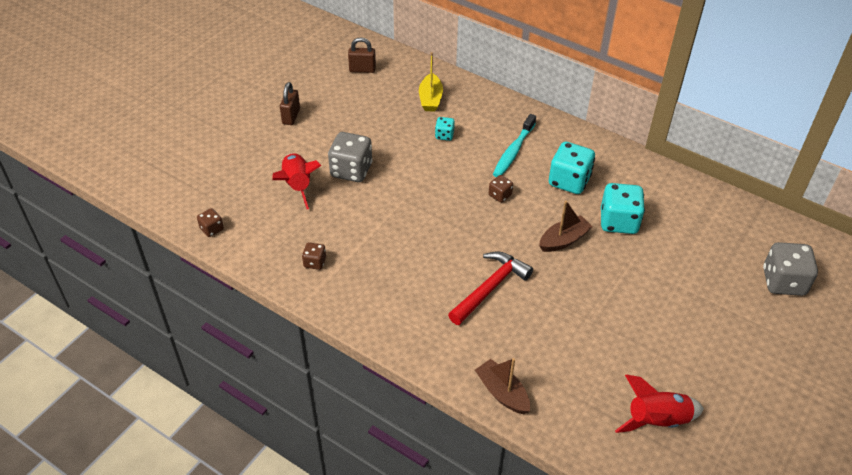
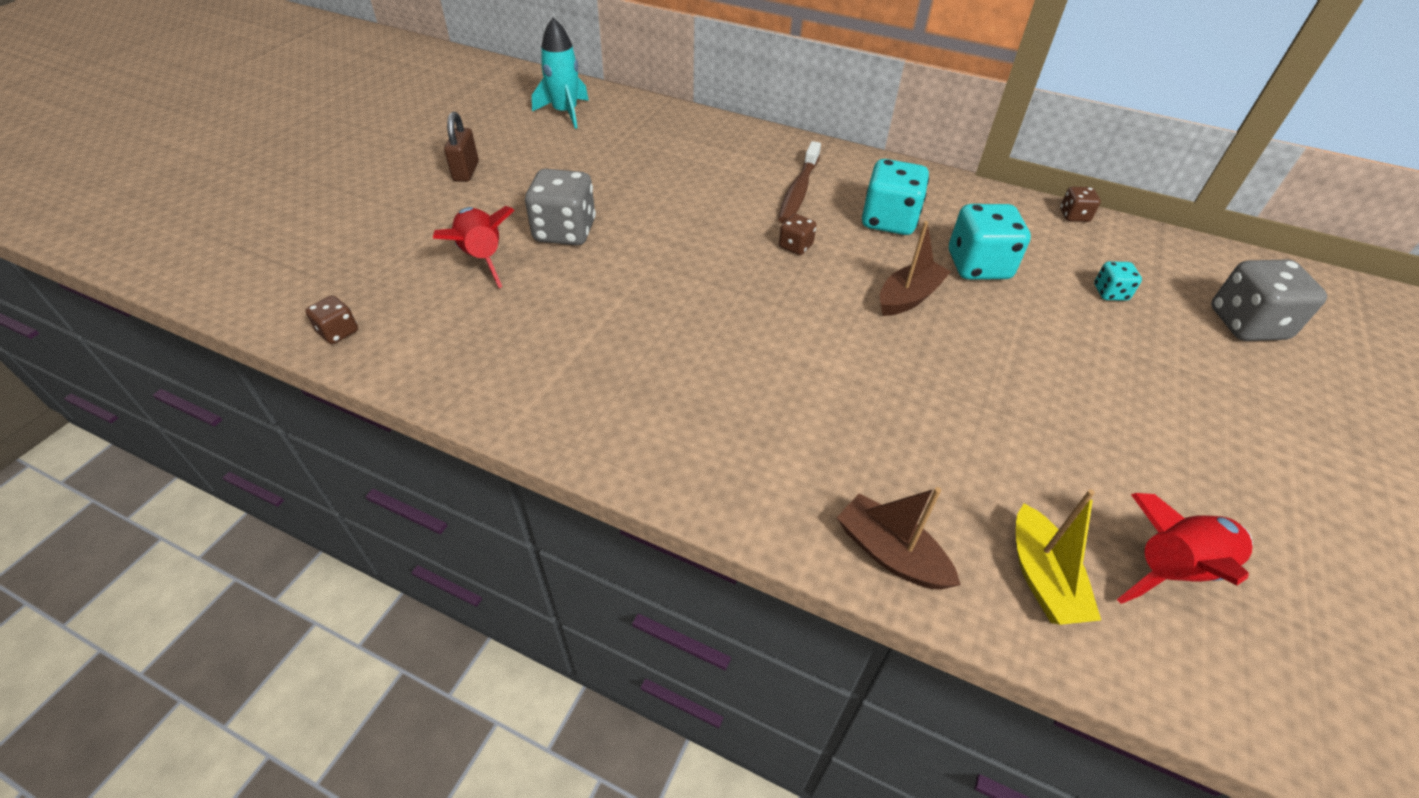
camera: 10 degrees left, 0 degrees up
(315, 262) = (519, 367): brown dice -> brown dice (1074, 216)
(362, 69) = (565, 113): brown padlock -> turquoise rocket
(430, 99) = (666, 139): yellow boat -> yellow boat (1042, 578)
(444, 135) = (695, 179): turquoise dice -> turquoise dice (1110, 293)
(490, 288) = (818, 377): red hammer -> none
(513, 151) = (798, 191): turquoise toothbrush -> brown toothbrush

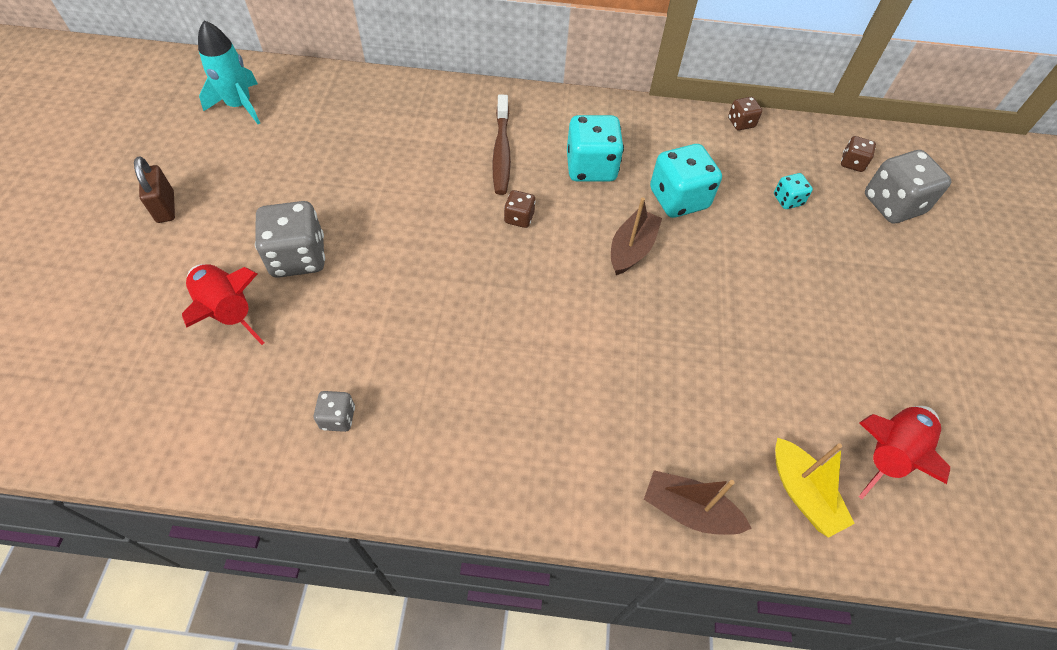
camera: 20 degrees left, 10 degrees up
(338, 332) = (118, 440): brown dice -> brown dice (852, 163)
(543, 366) = (338, 418): none -> grey dice

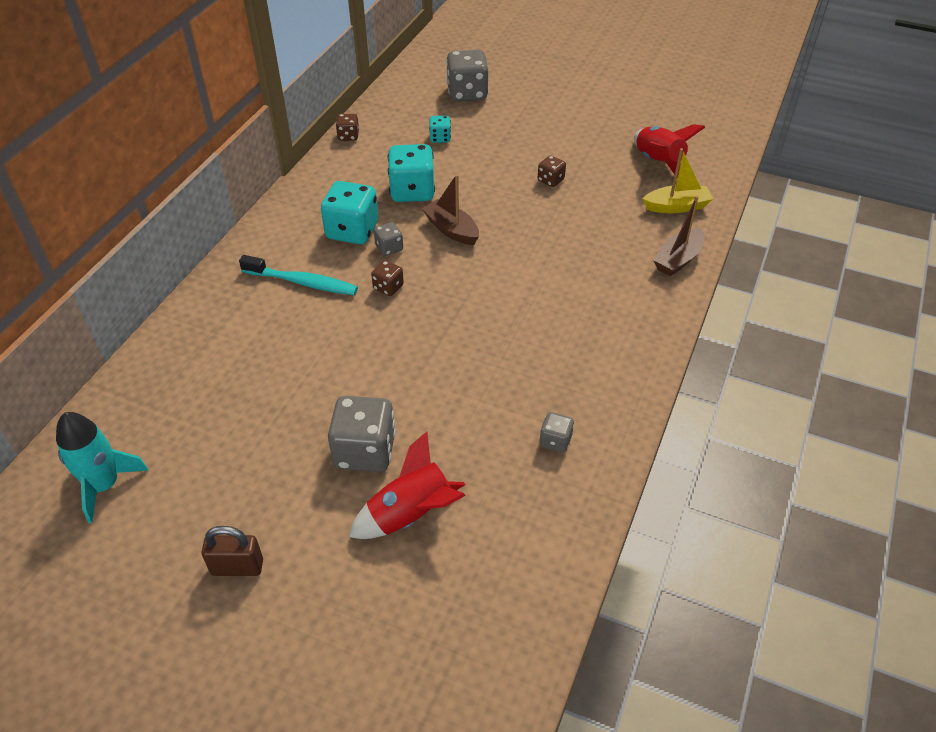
camera: 70 degrees left, 10 degrees down
(501, 152) = (302, 282): brown toothbrush -> turquoise toothbrush
(578, 203) = (389, 248): none -> grey dice
(852, 163) = (420, 97): brown dice -> brown dice (550, 180)

